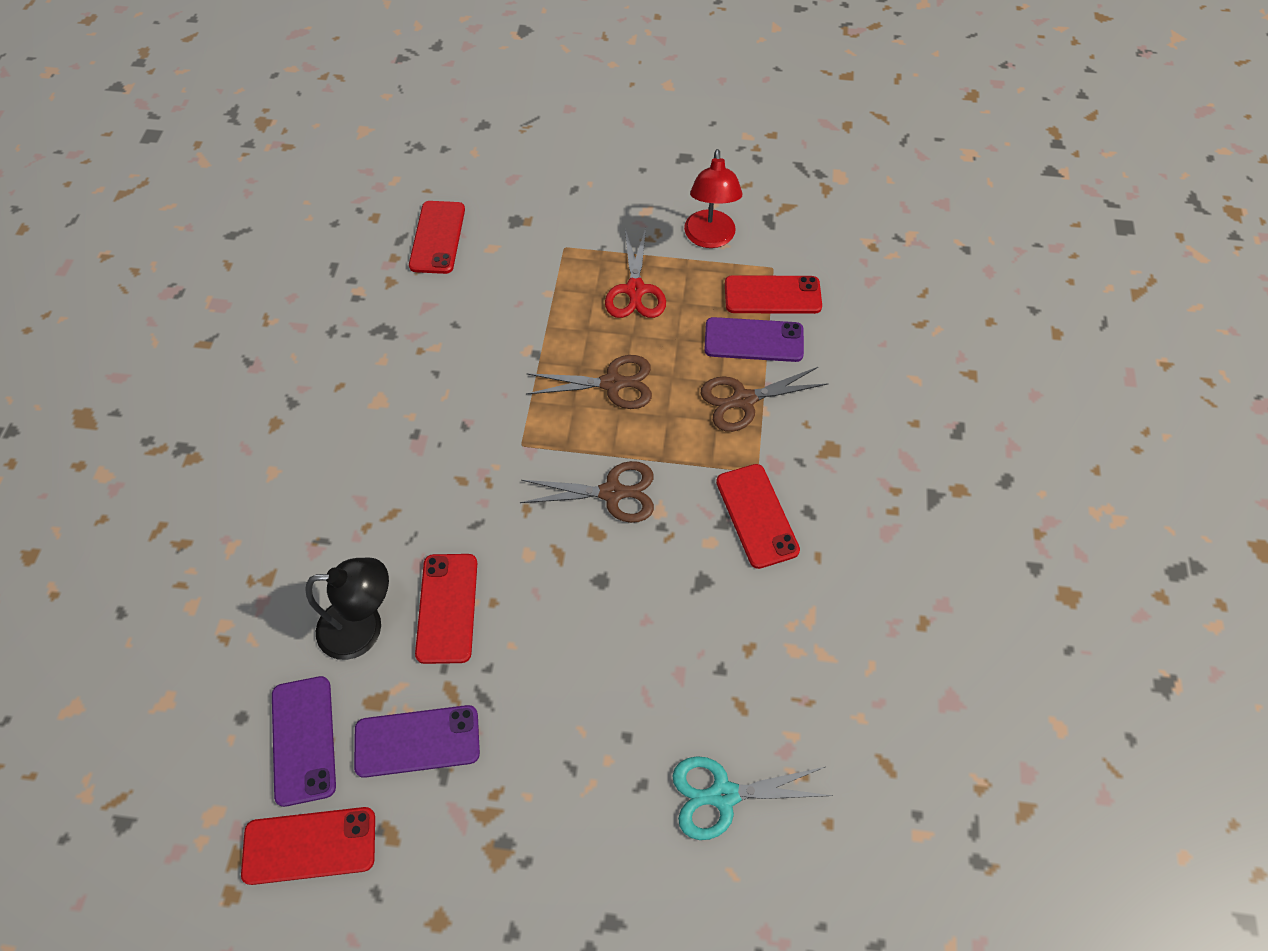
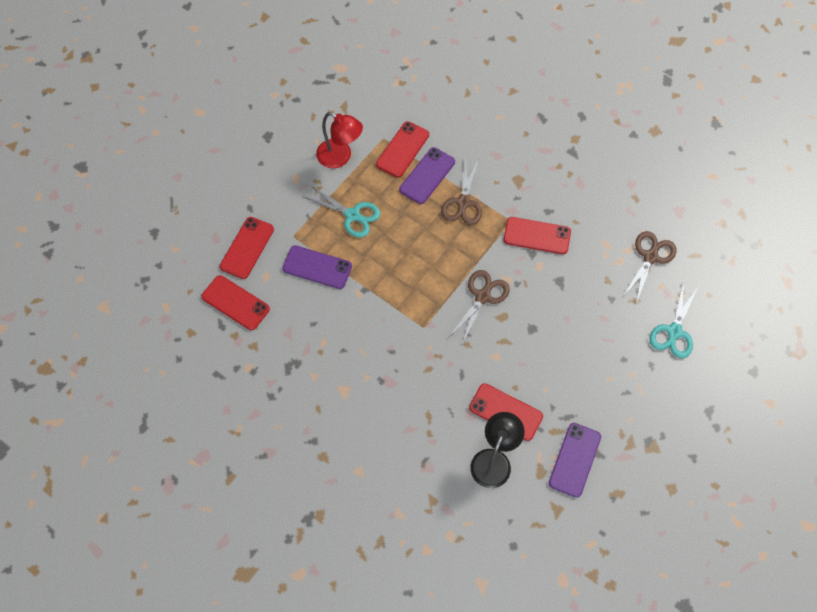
camera: 60 degrees left, 5 degrees up
(303, 740) = (544, 517): purple phone -> purple phone (317, 267)
(309, 845) = (604, 535): red phone -> red phone (247, 248)
(612, 383) = (411, 260): brown scissors -> brown scissors (650, 257)
(635, 290) = (352, 215): red scissors -> turquoise scissors

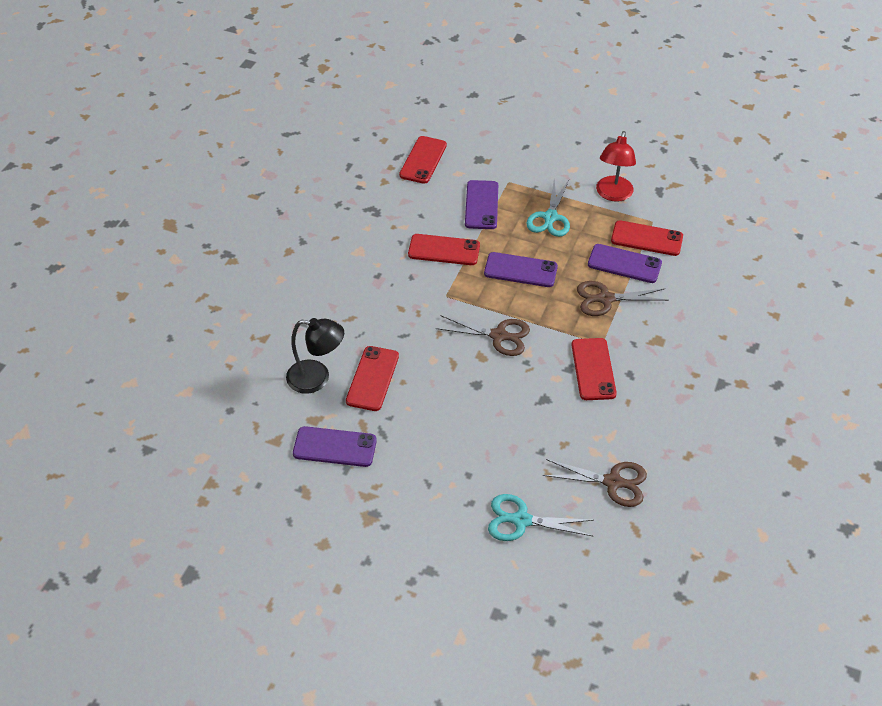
camera: 75 degrees right, 15 degrees down
(247, 248) = (482, 154): red phone -> red phone (444, 250)
(410, 258) = (520, 270): none -> purple phone

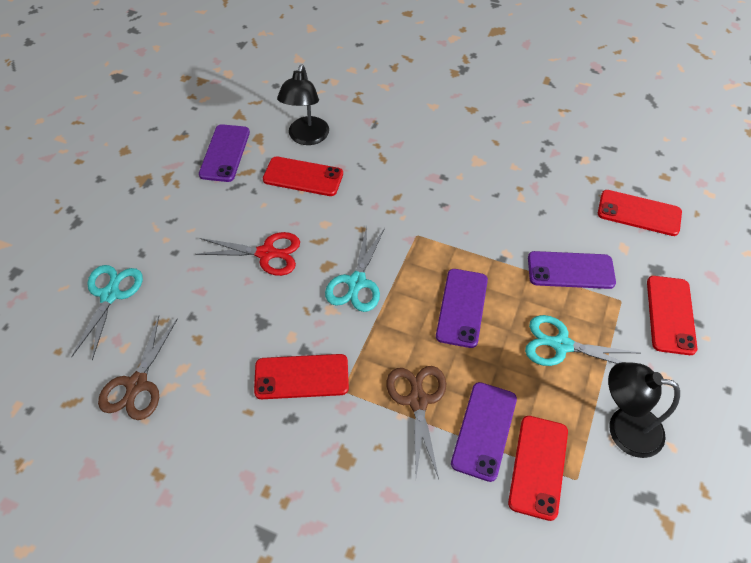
camera: 90 degrees right, 5 degrees up
(444, 250) = (487, 233): red phone -> red phone (670, 315)
(468, 401) = (266, 253): none -> red scissors
(498, 336) = (357, 282): brown scissors -> turquoise scissors
(613, 194) = (623, 428): red lamp -> black lamp

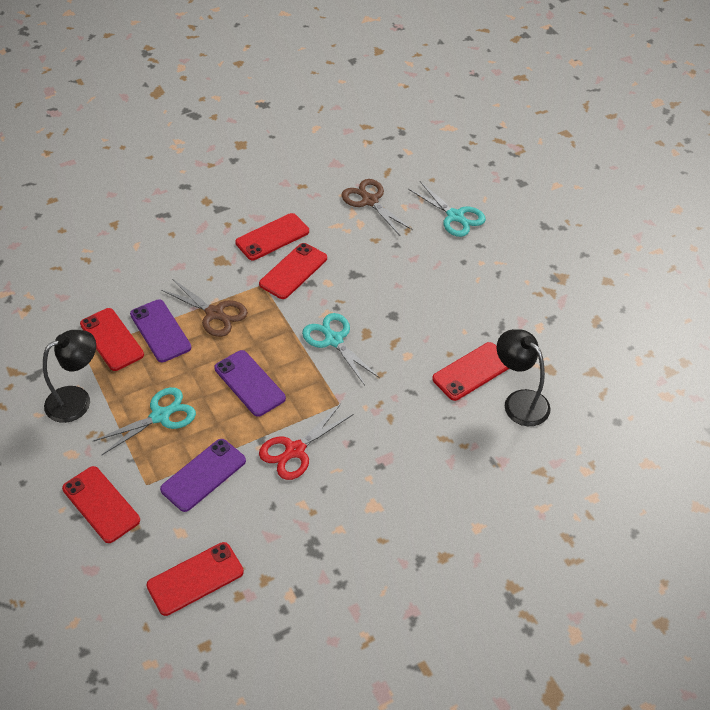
camera: 130 degrees right, 5 degrees down
(225, 153) = (548, 338): purple phone -> none
(266, 253) = (412, 307): red scissors -> red scissors (295, 450)
(268, 436) = (272, 237): none -> red phone

